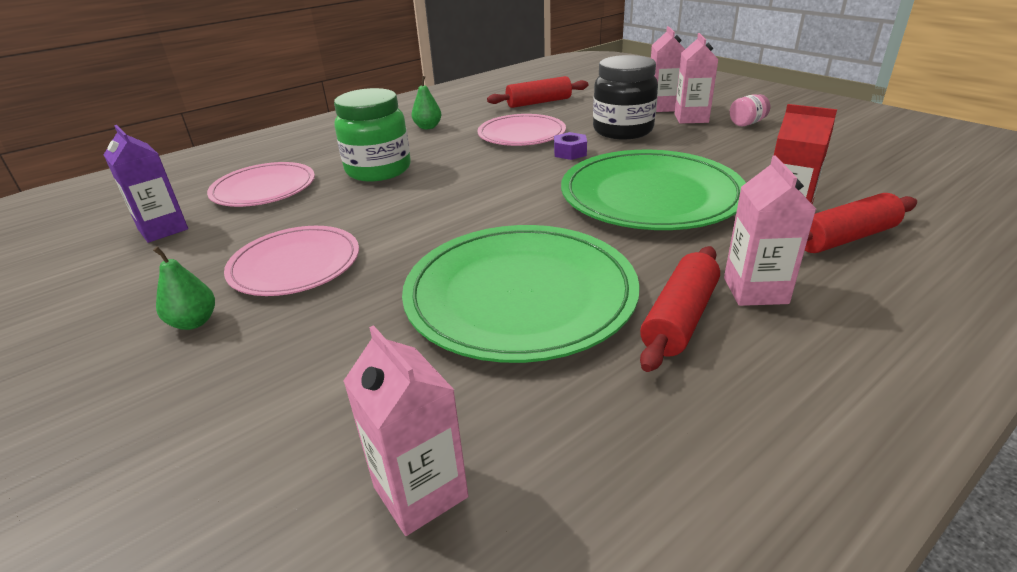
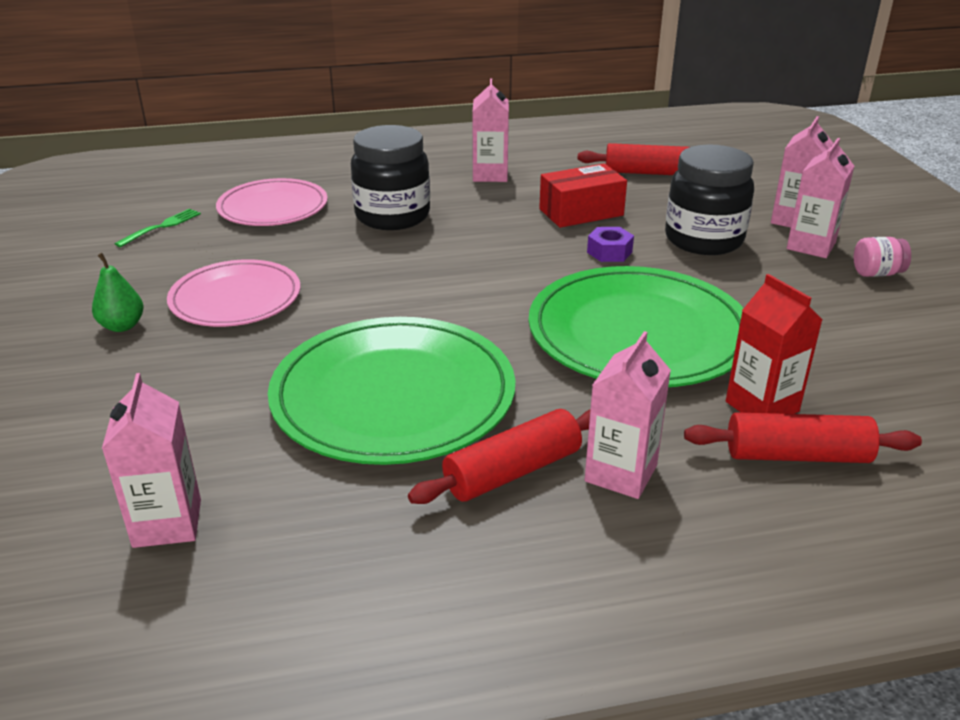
camera: 25 degrees right, 0 degrees up
(163, 229) = (161, 227): purple carton -> green fork
(378, 170) = (392, 216): green jar -> black jar
(428, 127) = (490, 175): green pear -> pink carton
(521, 134) = (581, 212): pink plate -> red box

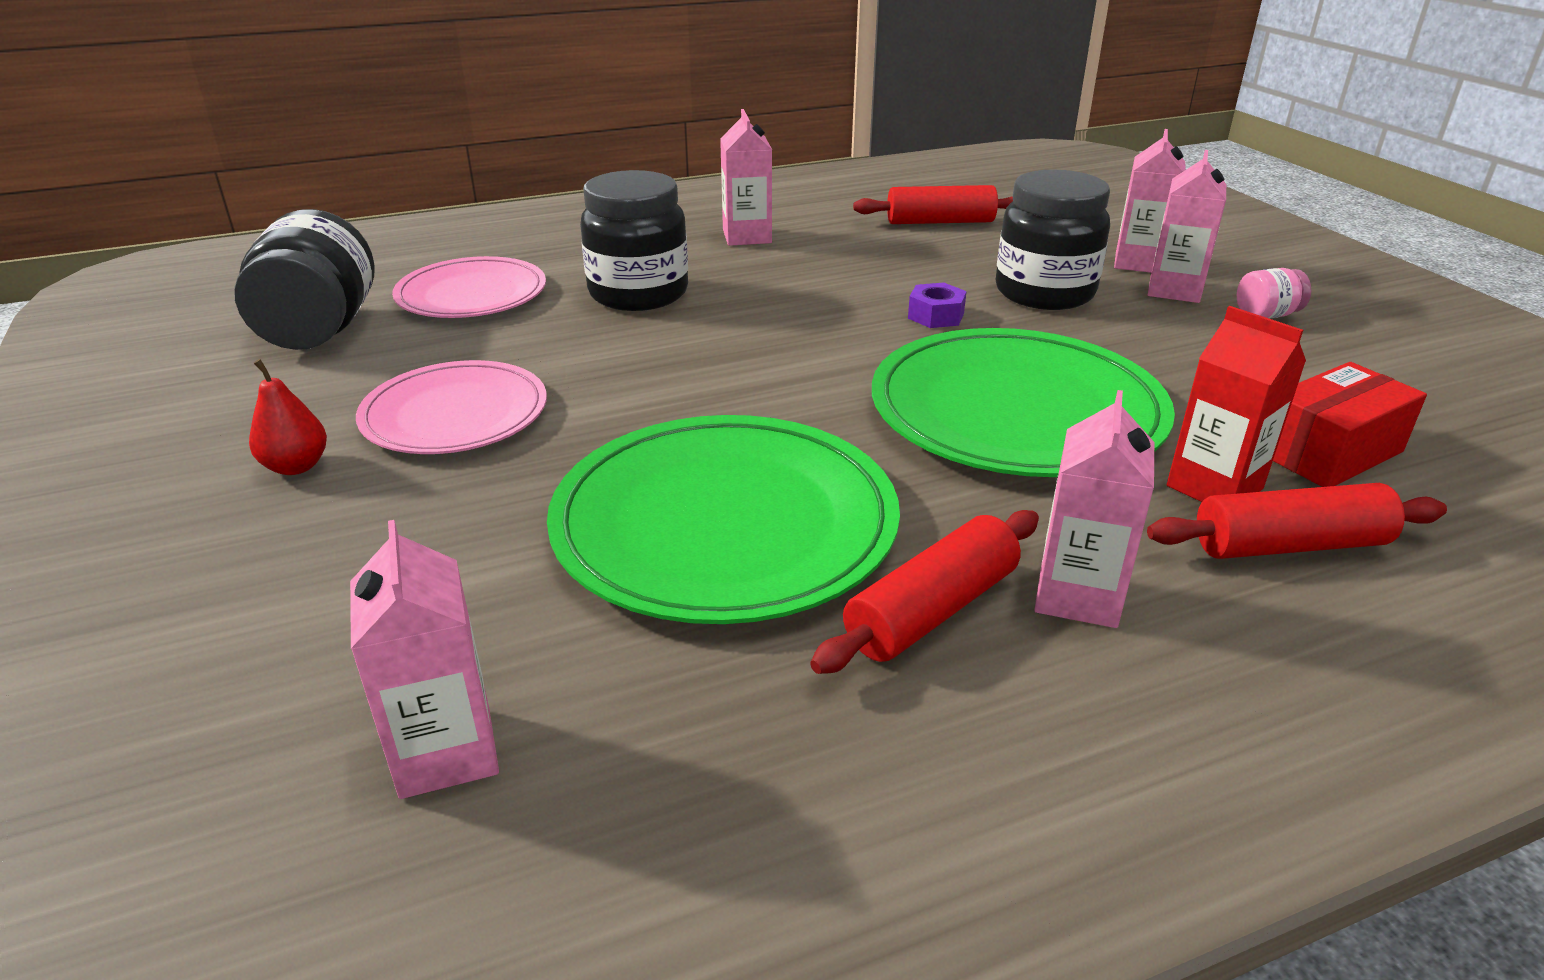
camera: 10 degrees left, 0 degrees up
(122, 326) = (296, 466): green pear -> red pear
(161, 227) = (320, 330): green fork -> black jar
(581, 212) = (880, 272): red box -> red box (1329, 452)

